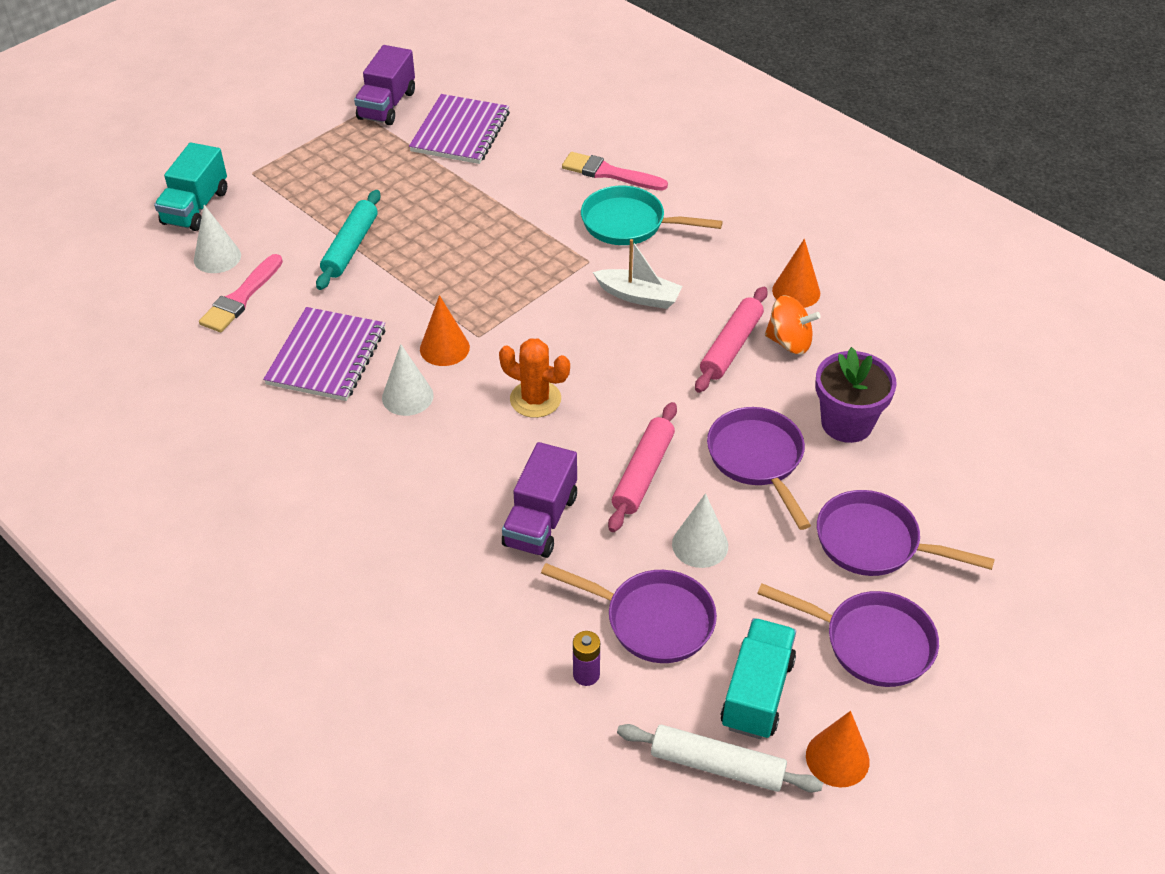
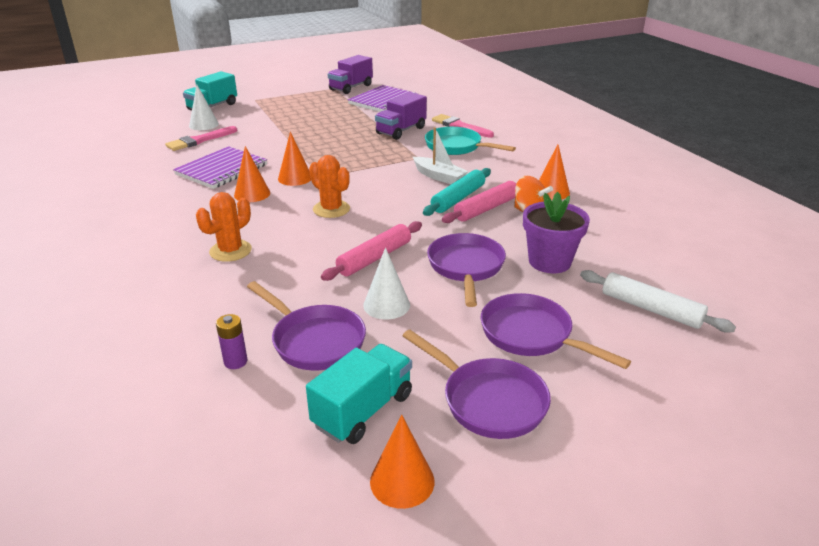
camera: 20 degrees right, 15 degrees down
(350, 247) = (280, 131): turquoise rolling pin -> turquoise rolling pin (458, 198)
(407, 396) = (252, 194): white cone -> orange cone
(457, 511) = (230, 251): none -> orange cactus
(540, 521) = (281, 267): purple truck -> purple truck (401, 131)
(717, 765) = (289, 454): white rolling pin -> white rolling pin (651, 309)

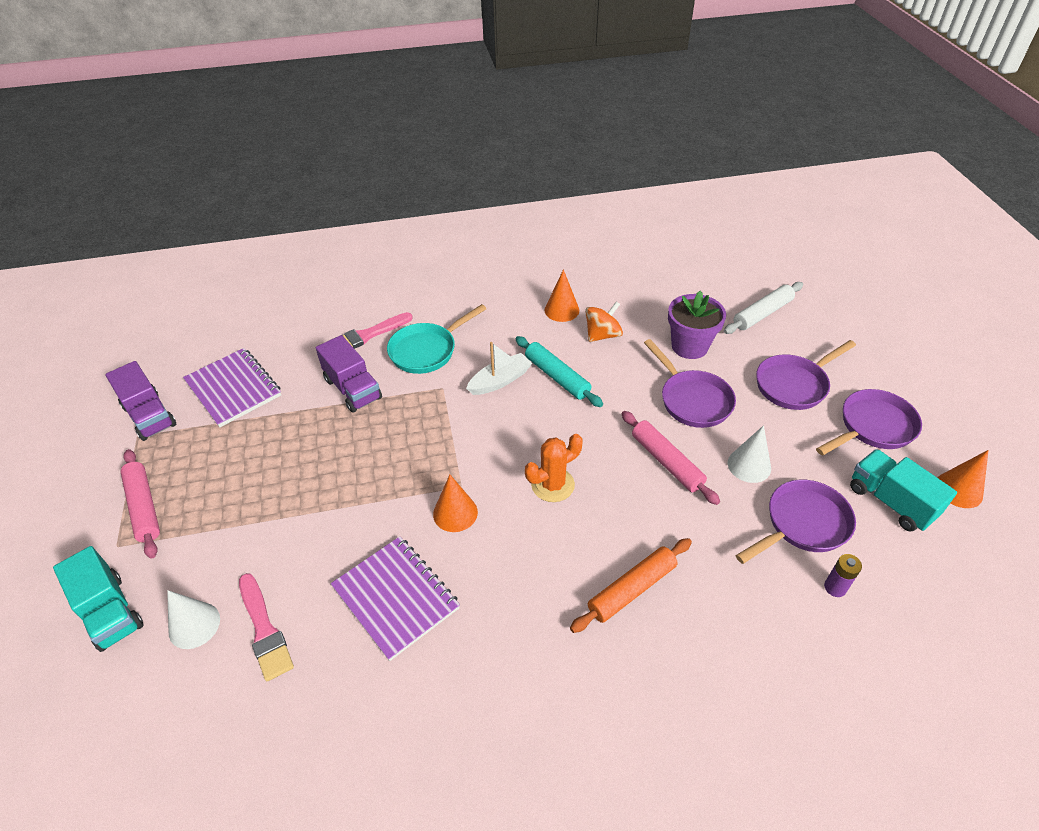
camera: 75 degrees left, 15 degrees up
(230, 251) = (631, 589): orange cactus -> orange rolling pin
(252, 194) = (487, 562): orange cone -> none
(466, 267) = (692, 400): purple pan -> purple pan turned 135 degrees counterclockwise
(486, 209) = (584, 362): pink rolling pin -> pink rolling pin (144, 507)

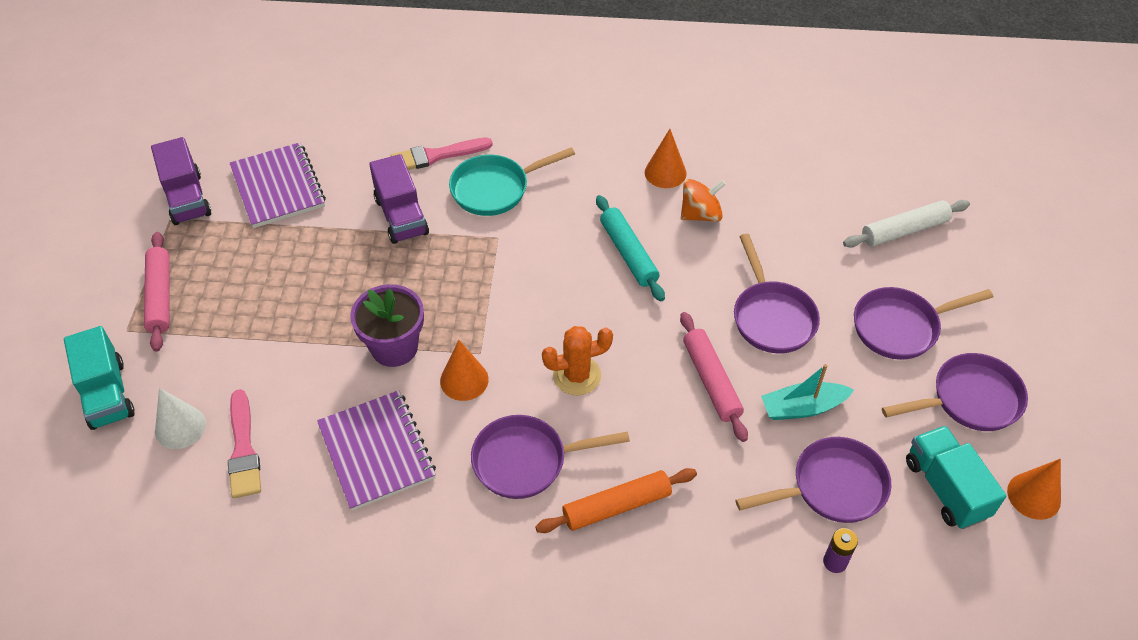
camera: 15 degrees right, 5 degrees up
(500, 381) = (563, 243): white boat -> none
(536, 570) = (526, 461): none -> purple pan
(689, 346) = (797, 251): purple flower pot -> purple flower pot (394, 347)
(749, 465) = (802, 408): white cone -> turquoise boat

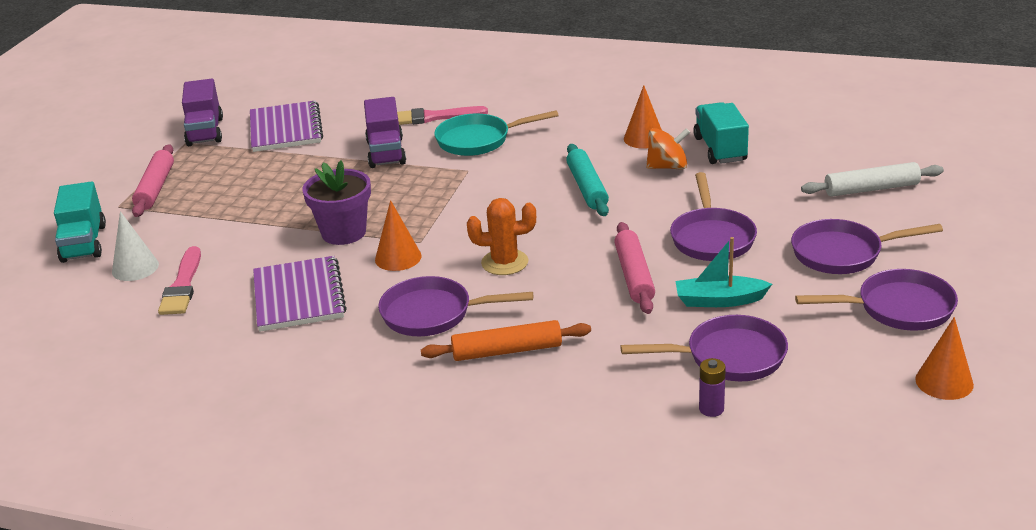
camera: 15 degrees right, 20 degrees down
(945, 488) = (849, 368): turquoise truck -> turquoise truck (720, 149)

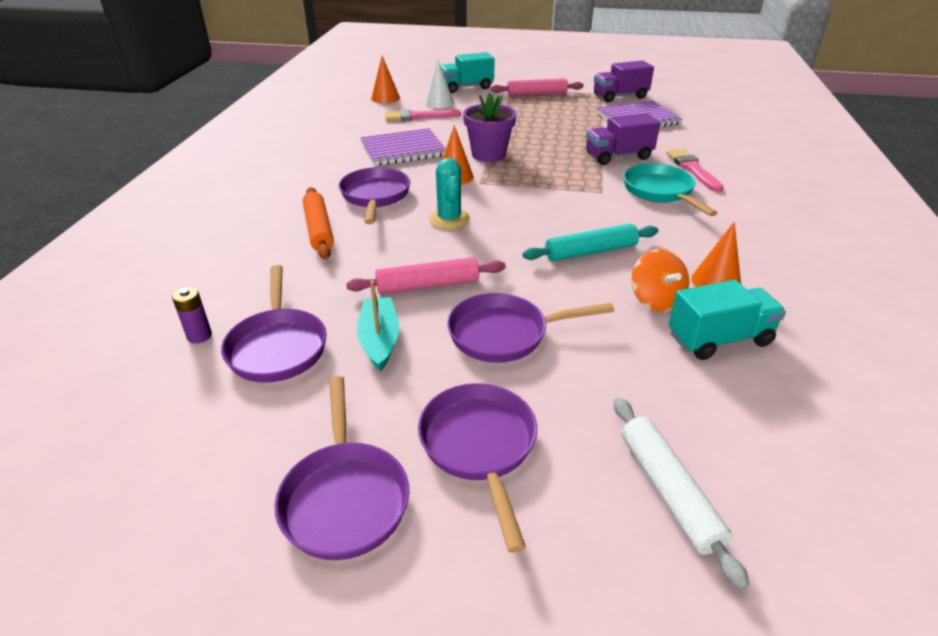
camera: 80 degrees right, 5 degrees up
(504, 262) = (449, 219): orange cactus -> turquoise cactus
(944, 382) = (171, 533): orange cone -> orange cone (385, 98)

